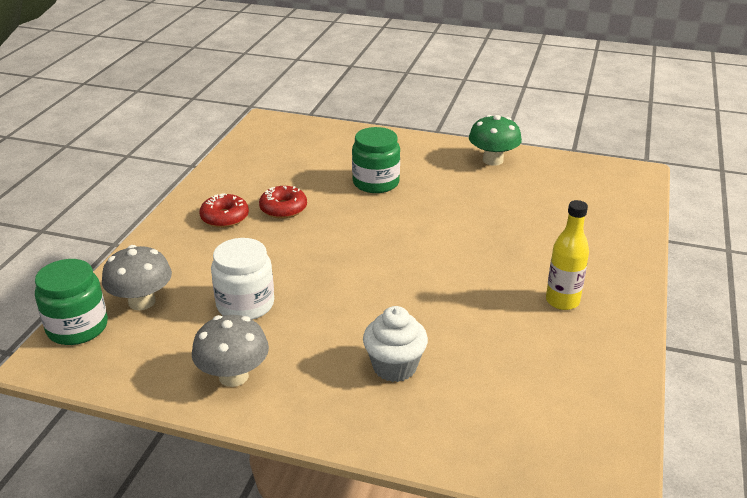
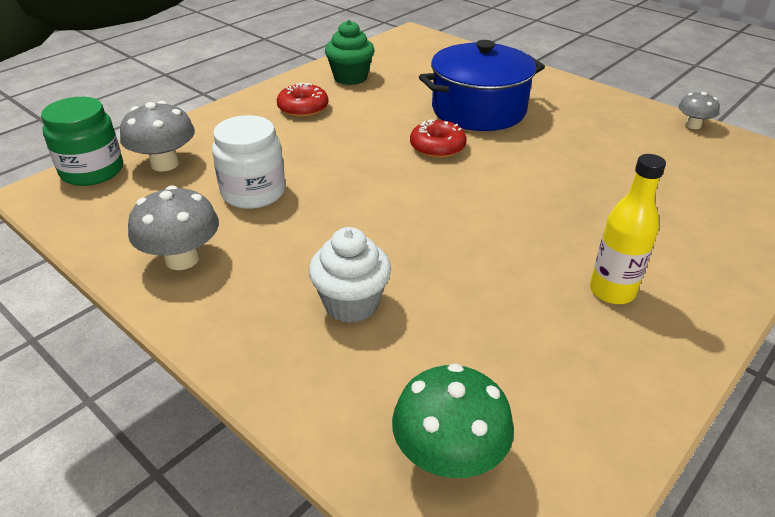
camera: 25 degrees right, 5 degrees up
(244, 177) = (350, 78): none -> green cupcake
(283, 209) = (365, 113): red donut -> red donut (437, 147)
(376, 183) = (478, 110): green jar -> blue pot
(493, 160) = (629, 116): green mushroom -> green mushroom (449, 456)
(542, 157) = (693, 125): none -> grey mushroom

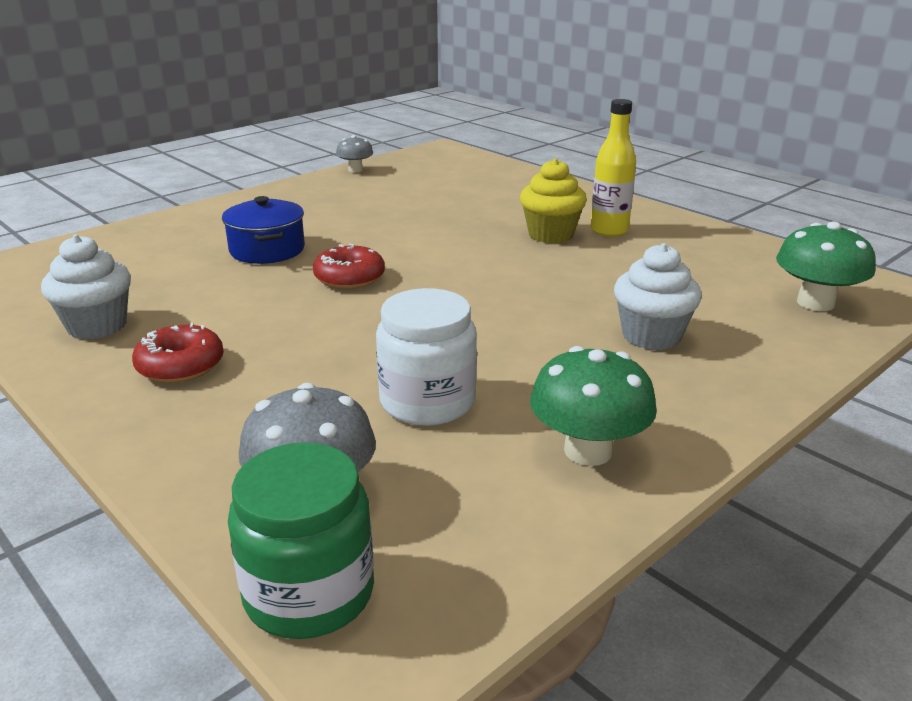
camera: 85 degrees left, 10 degrees down
(182, 259) = (588, 451): grey mushroom -> green mushroom
(350, 78) = (97, 326): green cupcake -> white cupcake
(478, 110) = (267, 250): blue pot -> blue pot, size x0.61
(577, 248) = (550, 235): none -> yellow cupcake

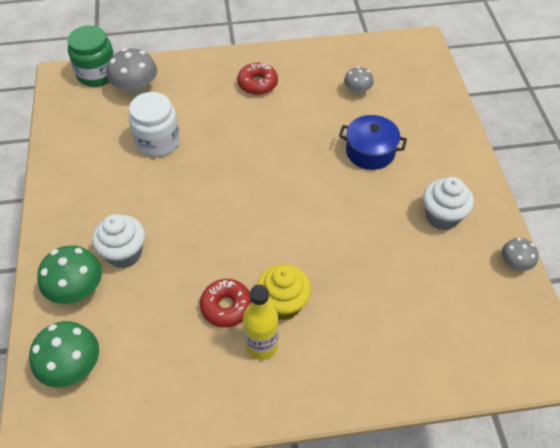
camera: 125 degrees right, 25 degrees up
(97, 326) = (320, 69): white cupcake -> white cupcake (442, 217)
(139, 286) = (357, 91): none -> grey mushroom
(349, 278) = (300, 170): red donut -> red donut (226, 306)
(588, 451) = (80, 169): green mushroom -> green mushroom (77, 290)

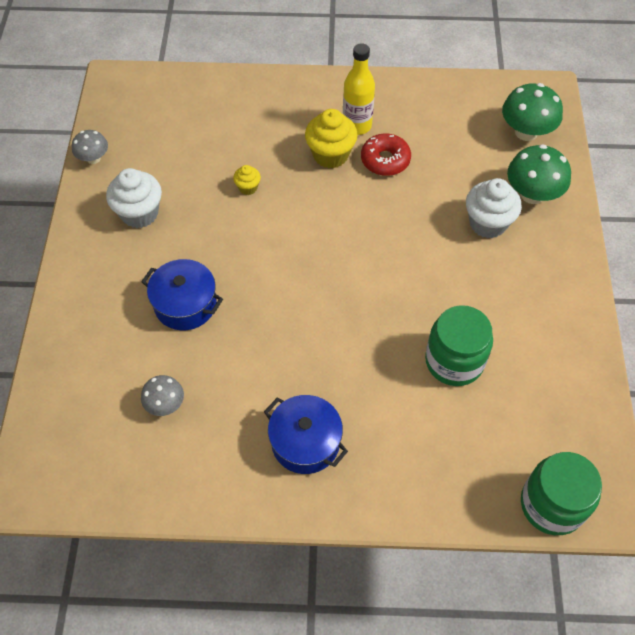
camera: 170 degrees left, 5 degrees up
(136, 89) = (488, 461): grey mushroom -> none
(157, 142) = (454, 361): white jar -> green jar
(257, 84) = (305, 442): red donut -> blue pot
(355, 256) = (248, 187): none -> yellow cupcake

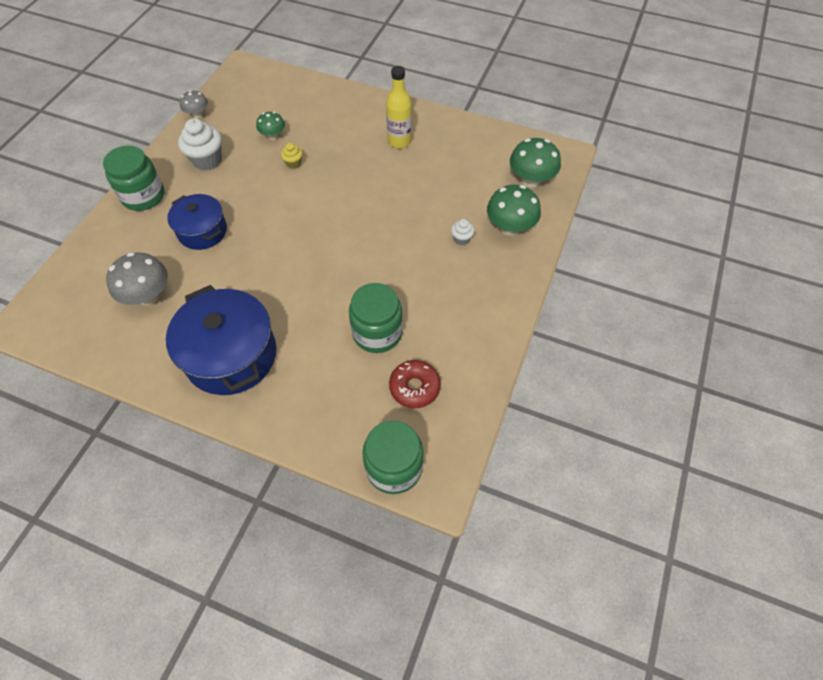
camera: 20 degrees right, 0 degrees up
(85, 282) = (143, 196): none -> green jar
(165, 404) = (148, 296): grey mushroom -> grey mushroom, size x1.68
(203, 160) = (273, 136): none -> green mushroom
(305, 442) = (231, 355): blue pot -> blue pot, size x1.63
(330, 155) = (367, 157): yellow cupcake -> none
(385, 160) = (407, 171): red donut -> red donut (414, 387)
(487, 223) = (461, 239): white cupcake -> white cupcake, size x0.51

